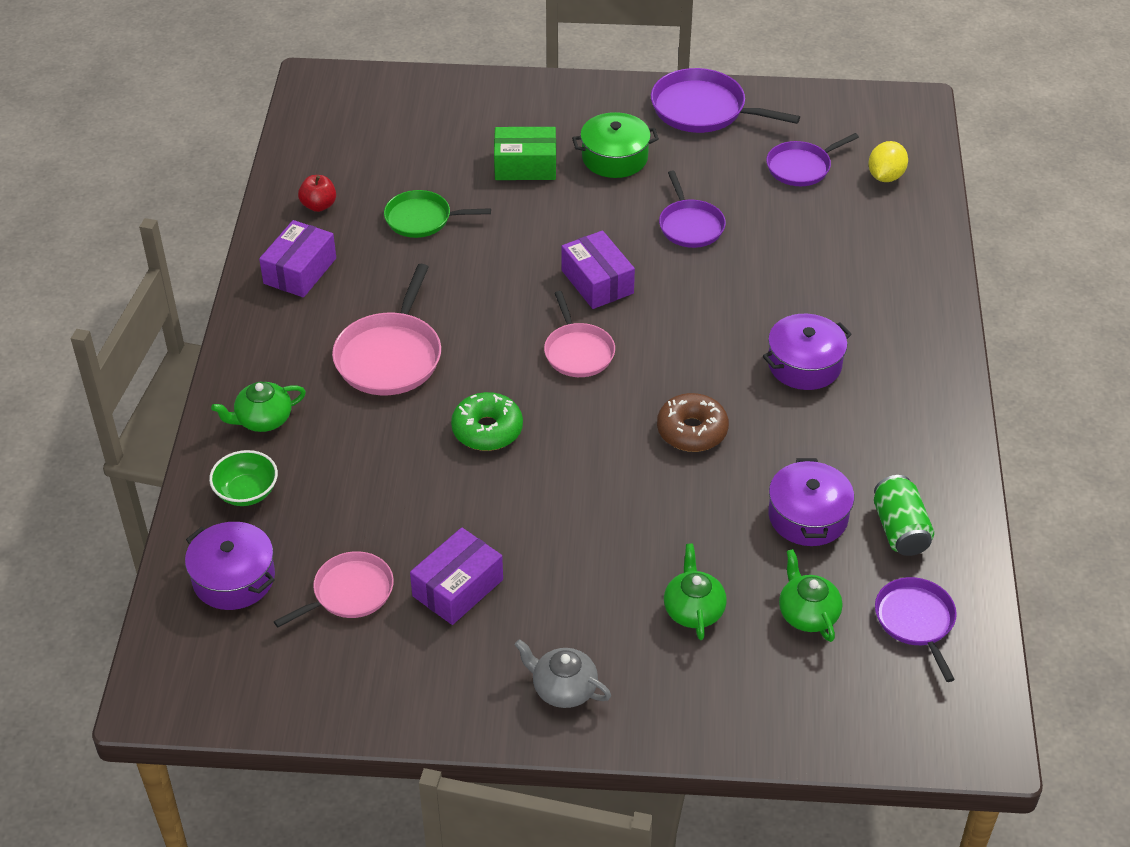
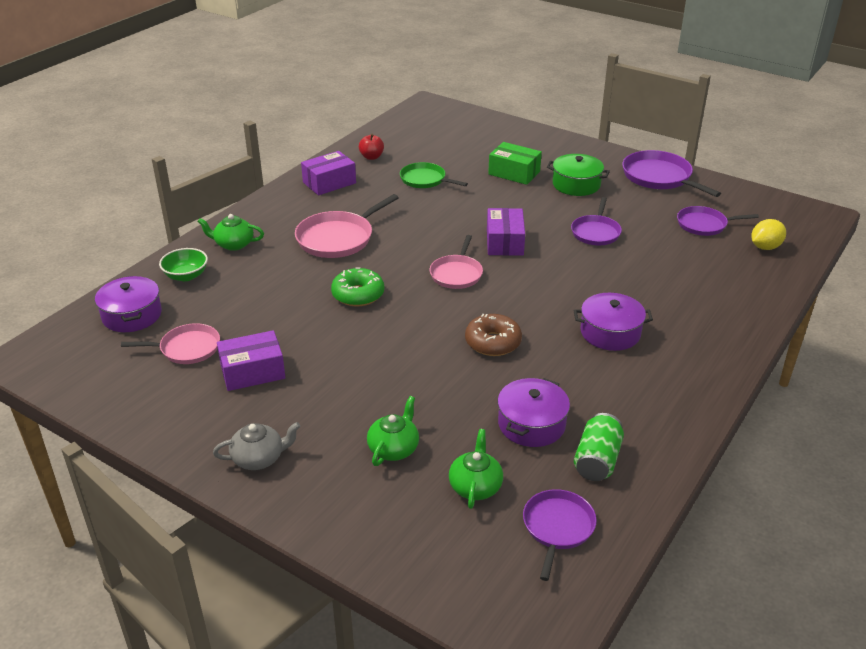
camera: 30 degrees right, 10 degrees down
(563, 688) = (259, 458): grey teapot -> grey teapot turned 105 degrees clockwise

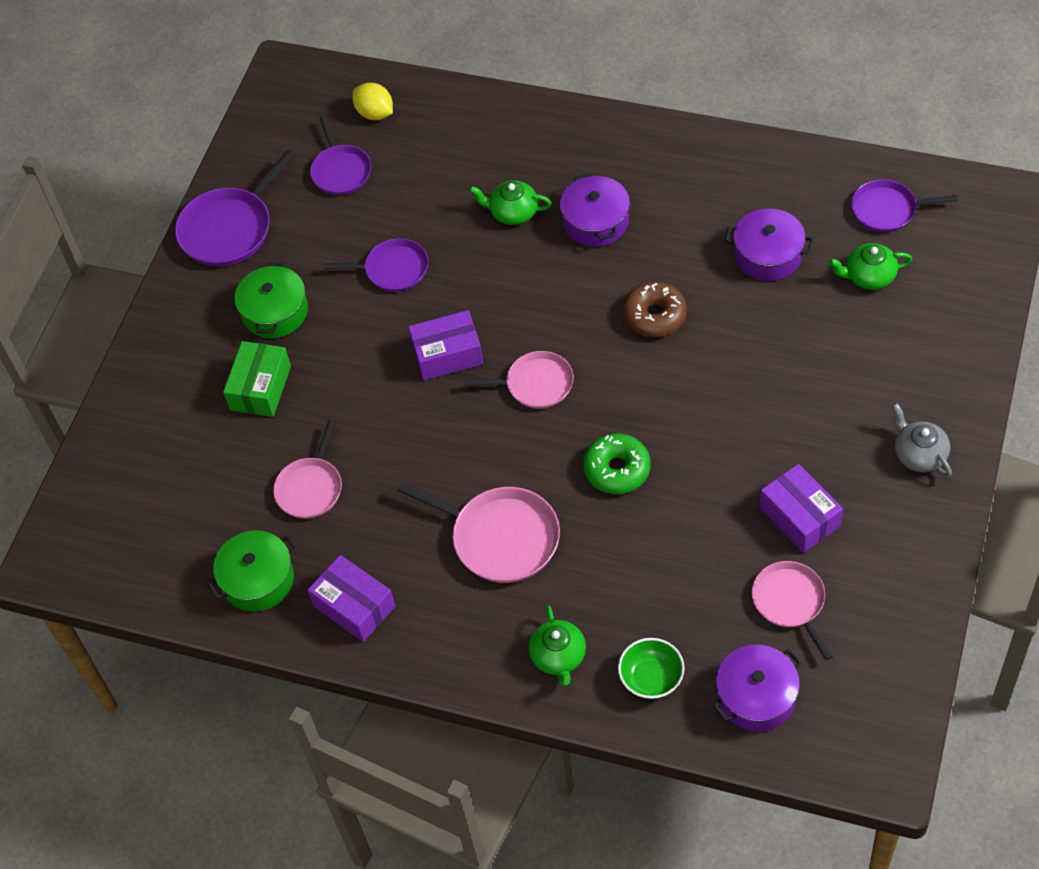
camera: 100 degrees left, 20 degrees up
(371, 157) = (258, 580): red apple -> green pot
(394, 448) = (852, 351): green teapot -> green teapot (513, 212)
(425, 180) = (310, 488): green pan -> pink pan
(597, 460) = (793, 198): green can -> none

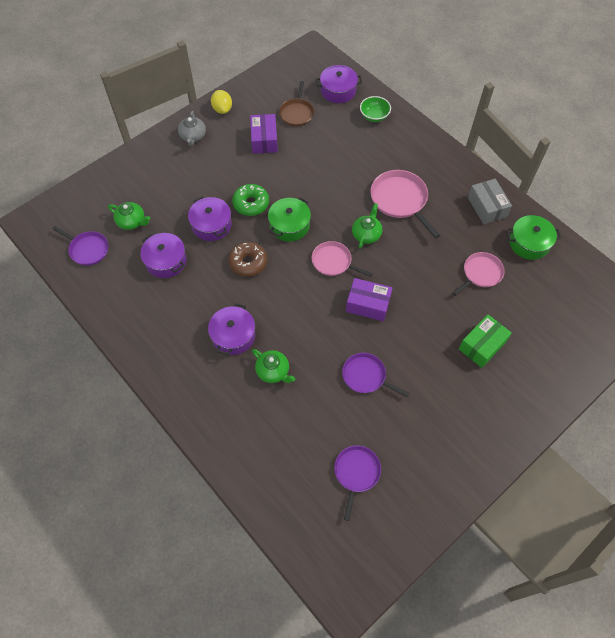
camera: 155 degrees left, 5 degrees up
(229, 229) = (452, 473): purple pan -> none
(275, 312) = (451, 390): green pot -> green pot (289, 225)
(354, 606) = (487, 207): purple box -> grey box
(375, 113) = (306, 508): yellow lemon -> yellow lemon (222, 109)
(558, 657) = (407, 142): green teapot -> green teapot (366, 234)
(617, 469) = (325, 200): green donut -> green donut (251, 203)
(753, 336) = (211, 225): none -> purple pot
(790, 602) = (297, 113): pink pan -> brown pan

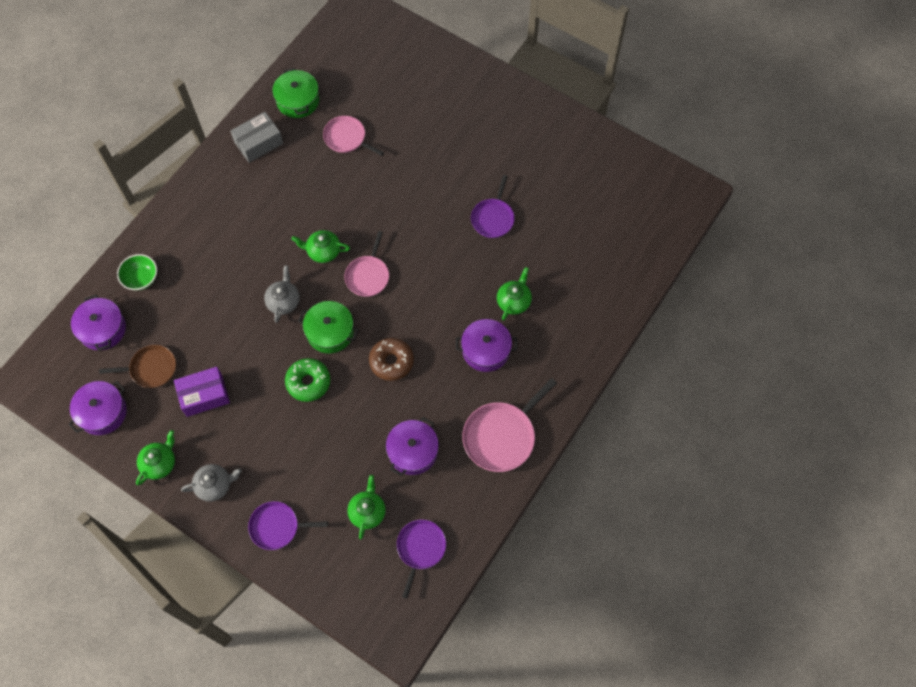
camera: 105 degrees left, 5 degrees up
(211, 225) = (350, 417): purple pot -> purple pot (102, 412)
(222, 109) = (159, 463): yellow lemon -> green teapot
(327, 199) = (283, 301): none -> grey teapot
(356, 473) = (590, 207): purple pan -> purple pan (277, 527)
(368, 304) = (412, 232): purple box -> none
(400, 200) = (268, 227): pink pan -> pink pan (501, 436)
(482, 345) = (430, 127): green box -> none

